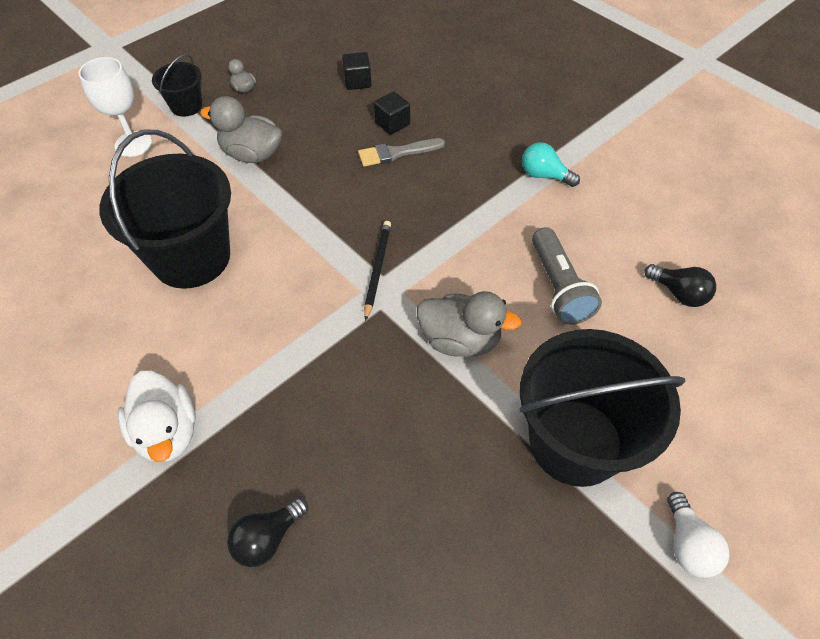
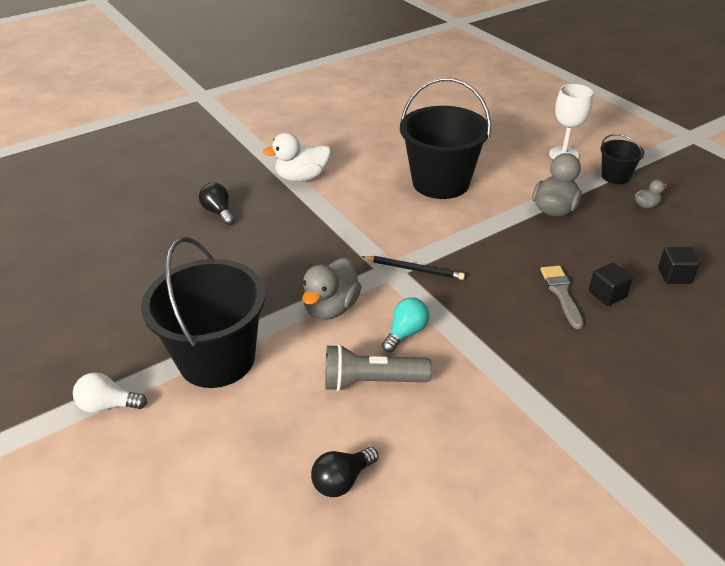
camera: 100 degrees right, 15 degrees down
(544, 175) = (530, 403): turquoise light bulb -> turquoise light bulb (406, 333)

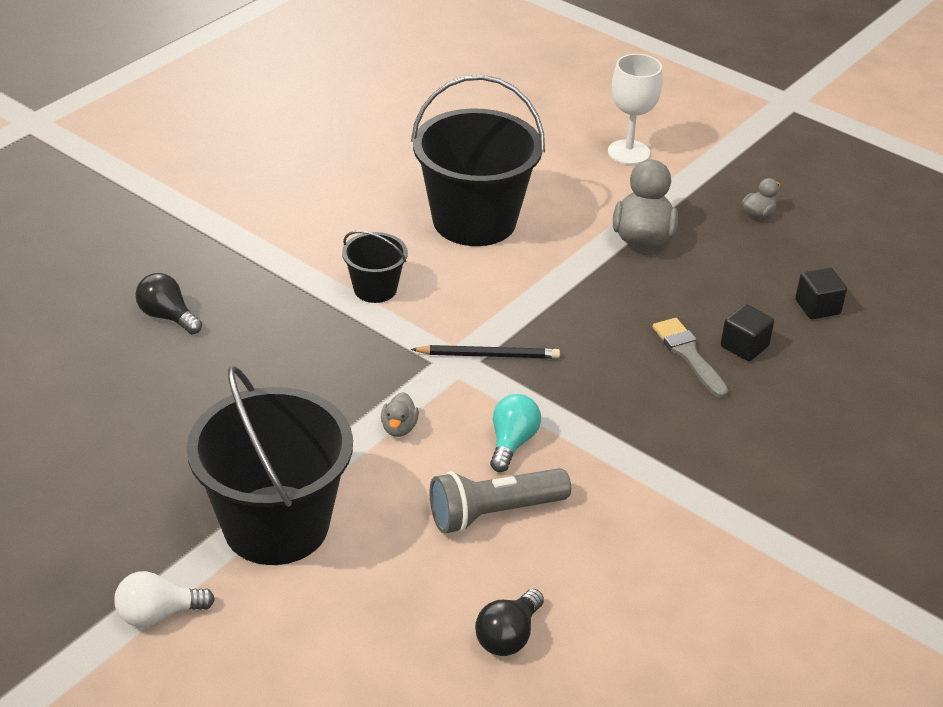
camera: 20 degrees left, 0 degrees up
(302, 177) = (268, 242): white duck -> none
(331, 308) = (399, 428): grey duck -> grey duck, size x0.50
(615, 176) = (707, 176): black bucket -> black bucket (375, 289)

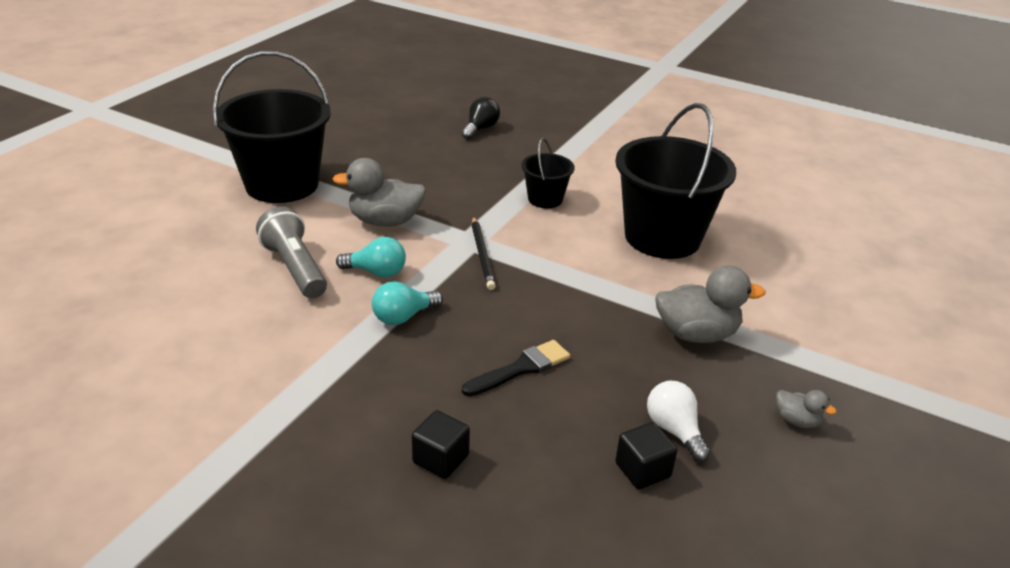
camera: 80 degrees right, 5 degrees down
(158, 614) = (207, 156): white light bulb -> white light bulb (674, 430)
(399, 428) = (385, 221): grey duck -> grey duck, size x2.02
(508, 636) = (166, 282): black light bulb -> none
(600, 427) = (403, 317): none -> turquoise light bulb
(628, 152) = (842, 321): white goblet -> none
(688, 355) = (521, 368): grey brush -> black brush
(744, 346) = (548, 408): black cube -> black cube (440, 459)

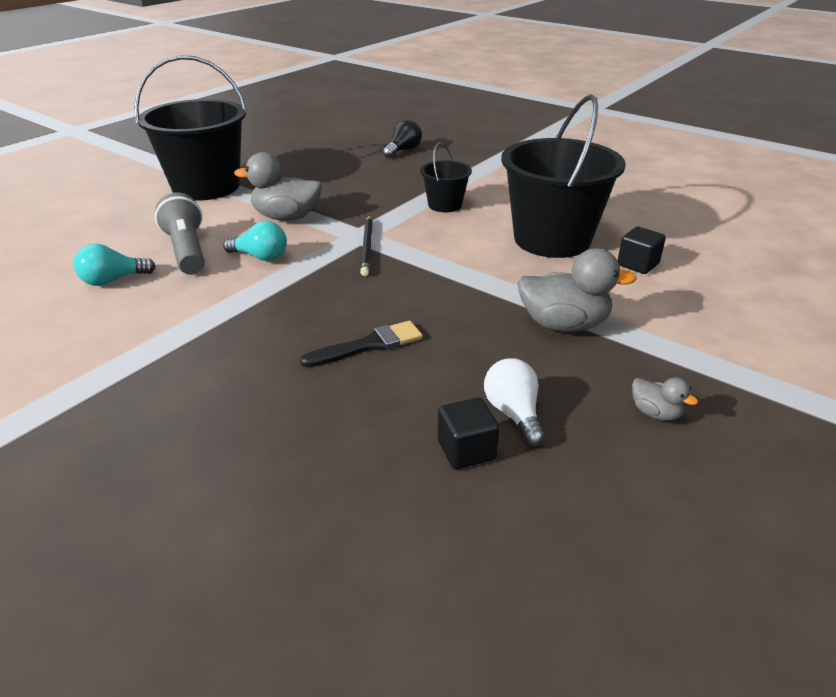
camera: 10 degrees right, 0 degrees up
(403, 317) = (270, 294): turquoise light bulb -> turquoise light bulb (113, 280)
(440, 459) = (254, 423): black cube -> black cube (638, 264)

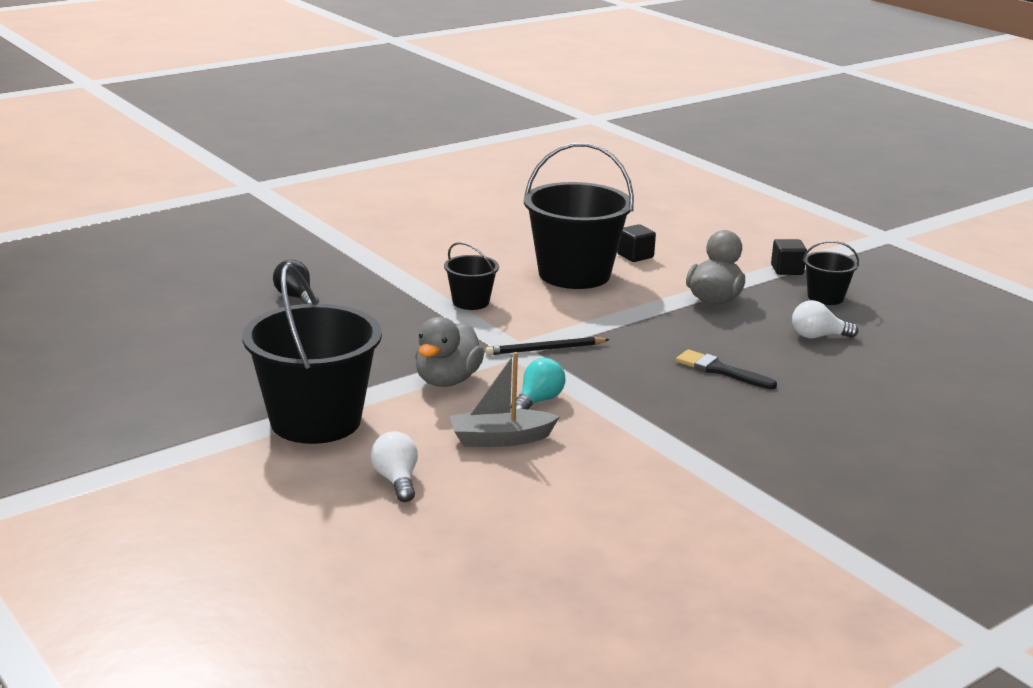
camera: 75 degrees left, 10 degrees down
(113, 280) = (551, 481): turquoise light bulb -> none
(117, 224) = (396, 480): none -> white light bulb
(187, 251) = (500, 439): grey flashlight -> grey boat
(367, 247) = (545, 349): black pencil -> black pencil turned 150 degrees clockwise
(369, 345) = (720, 370): black brush -> black brush turned 45 degrees counterclockwise
(466, 450) = (853, 357): black cube -> black cube (787, 270)
(655, 413) = (825, 297): grey duck -> black bucket

